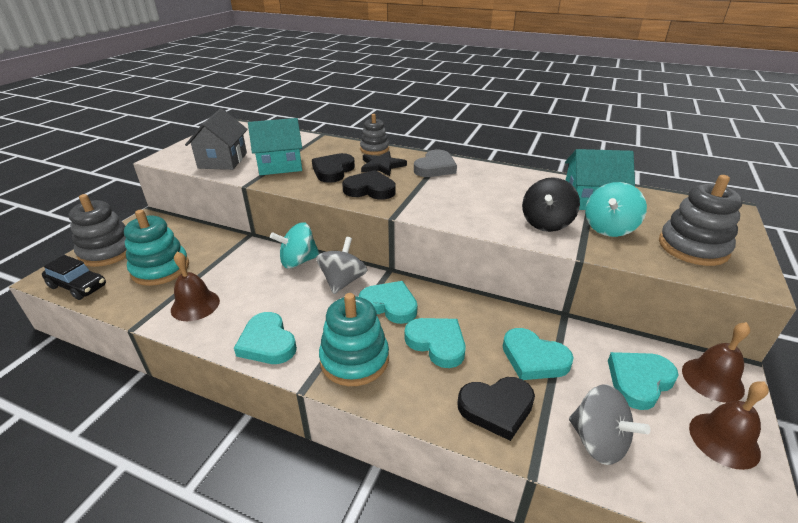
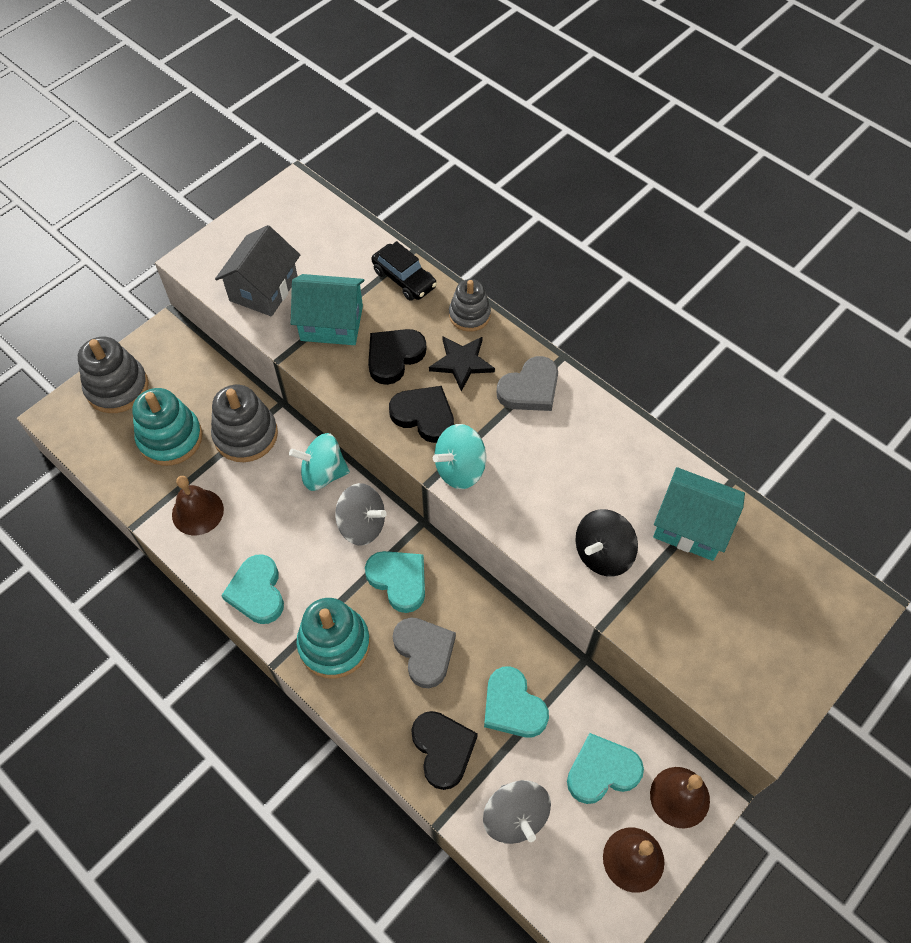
camera: 20 degrees right, 25 degrees up
(78, 286) = (84, 441): black car -> black car (404, 279)
(343, 281) = (362, 525): grey spinning top -> grey spinning top turned 75 degrees clockwise
(437, 343) = (424, 652): turquoise heart -> grey heart
(496, 408) = (443, 749): black heart -> black heart turned 120 degrees counterclockwise
(609, 228) = (673, 588): turquoise spinning top -> turquoise spinning top (460, 469)
(693, 247) = (746, 654): grey stacking toy -> grey stacking toy (246, 435)

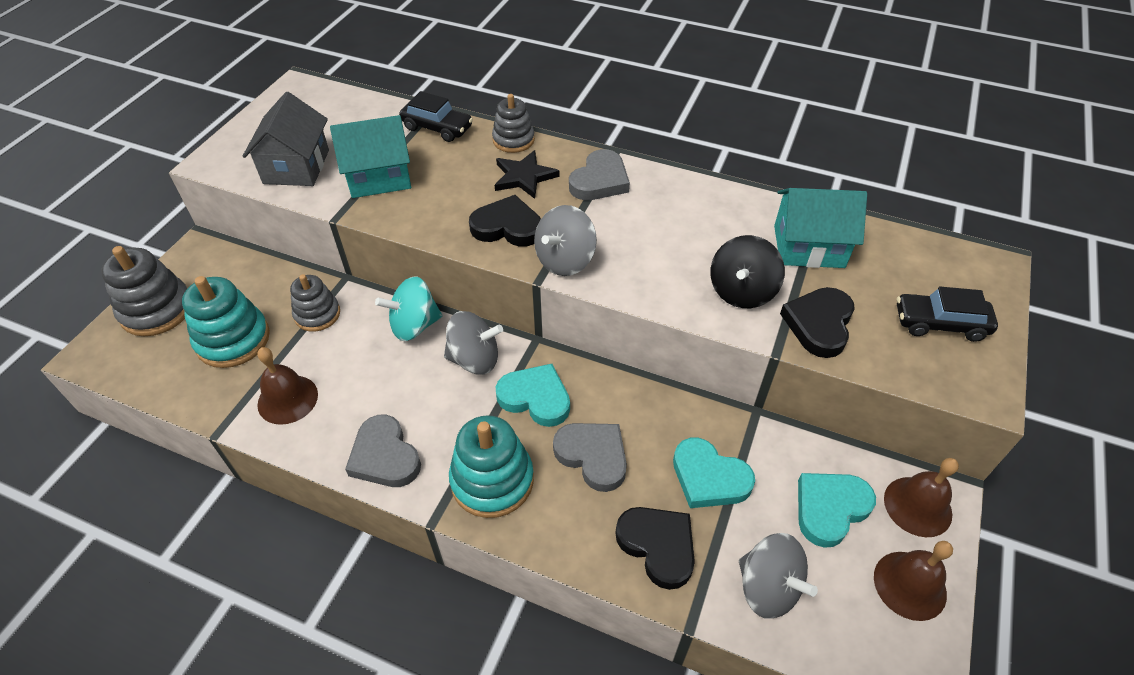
camera: 20 degrees left, 10 degrees down
(246, 435) = (317, 314): grey stacking toy -> grey stacking toy, size x0.65
(257, 592) = (384, 456): turquoise heart -> grey heart
(394, 357) = (455, 188): black heart -> black heart (819, 324)
(460, 469) = (565, 260): turquoise spinning top -> grey spinning top
(768, 648) = (940, 324): none -> black car

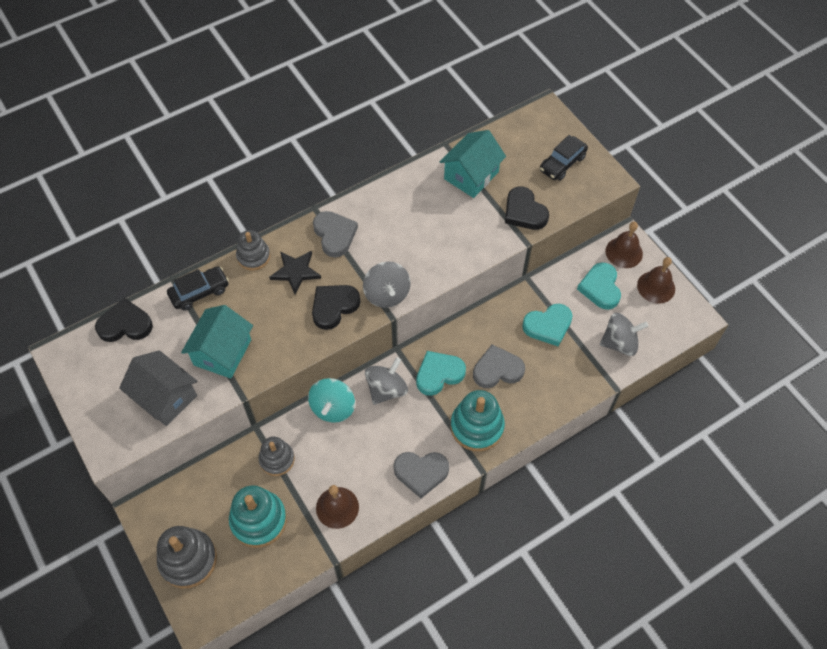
camera: 55 degrees left, 10 degrees up
(658, 546) = (568, 374): black heart -> black heart (125, 324)
(741, 291) = (477, 228): black spinning top -> none

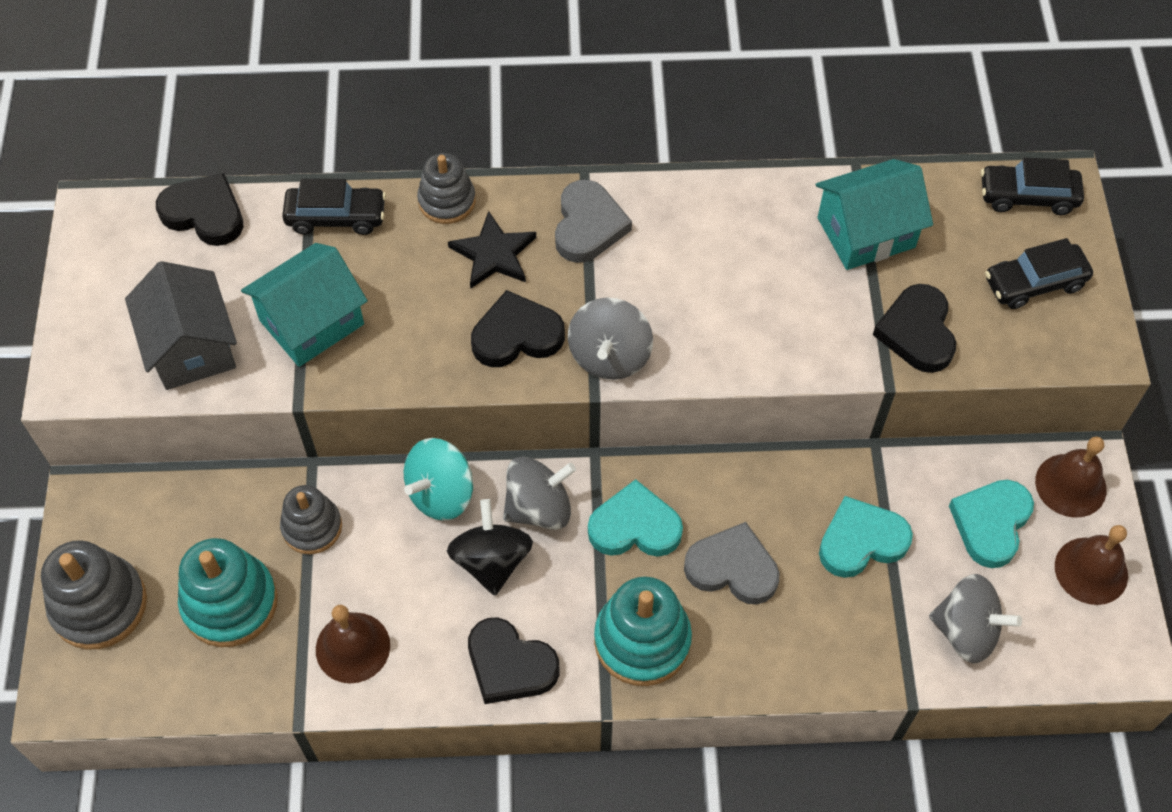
camera: 30 degrees right, 0 degrees up
(380, 427) = (491, 561): none -> black spinning top
(421, 473) = (510, 665): grey heart -> black heart
(534, 124) = (1028, 196): none -> black car
(548, 326) = (861, 541): turquoise heart -> turquoise heart turned 150 degrees clockwise

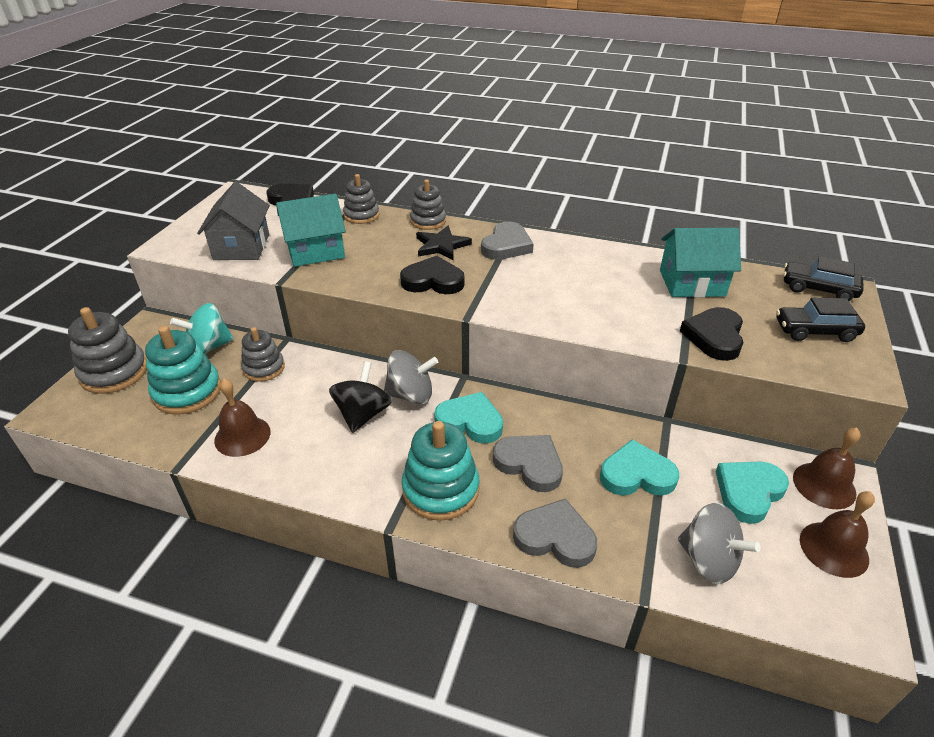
camera: 20 degrees right, 20 degrees down
(336, 217) = (361, 215): black car -> grey stacking toy
(441, 493) = (353, 372): turquoise spinning top -> turquoise spinning top (209, 347)
(510, 665) = (338, 476): black heart -> none
(610, 356) = (487, 302): grey spinning top -> none
(796, 659) = (555, 537): none -> grey heart

